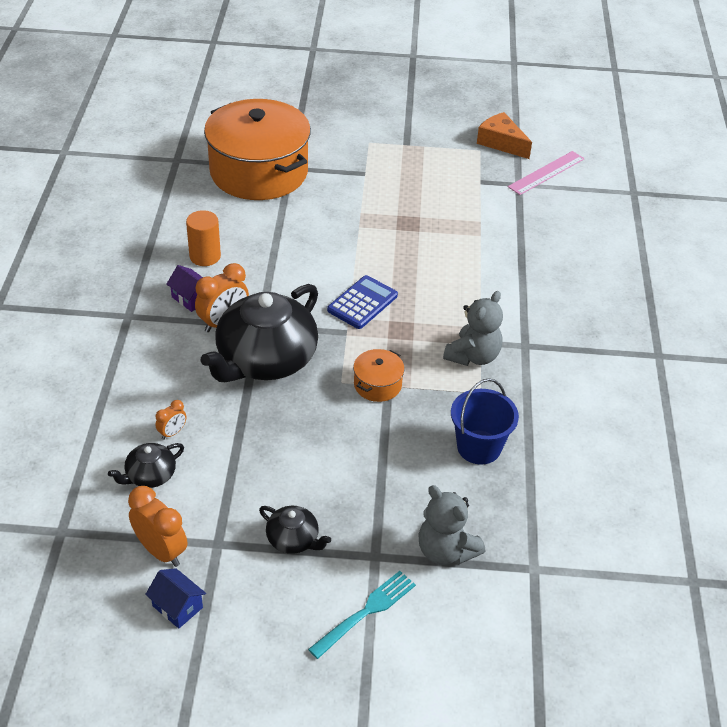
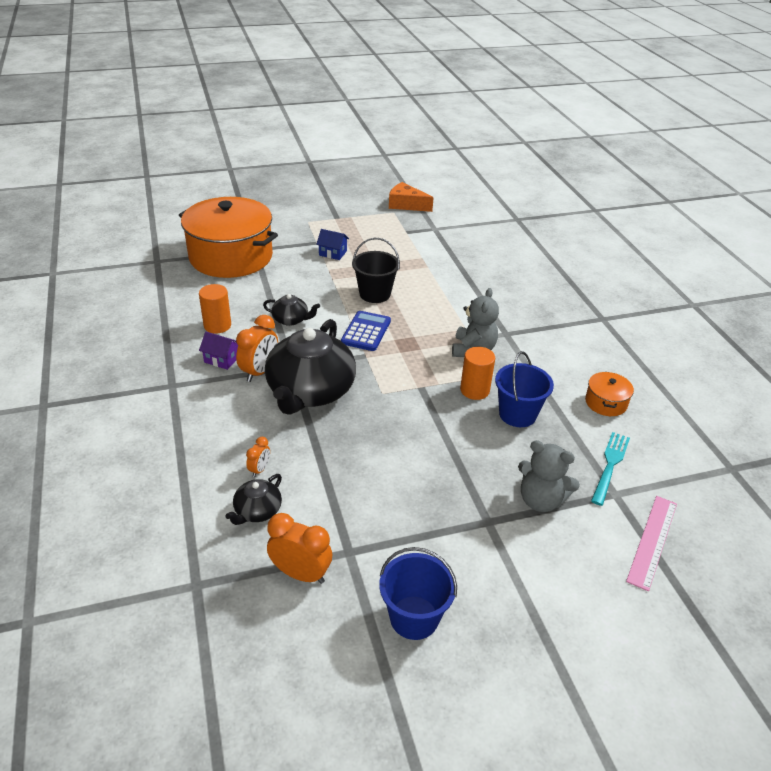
camera: 20 degrees left, 5 degrees down
(177, 607) = (341, 619): blue house -> blue house (332, 253)
(246, 627) = (414, 617): none -> blue bucket
(293, 539) = (413, 528): black teapot -> black teapot (291, 319)
(366, 612) = (507, 570): turquoise fork -> turquoise fork (610, 465)
(377, 384) = (412, 388): orange pot -> orange pot (606, 402)
(397, 257) = (375, 294): none -> black bucket
(446, 406) = (474, 390): none -> orange cylinder
(546, 173) = (450, 218): pink ruler -> pink ruler (652, 541)

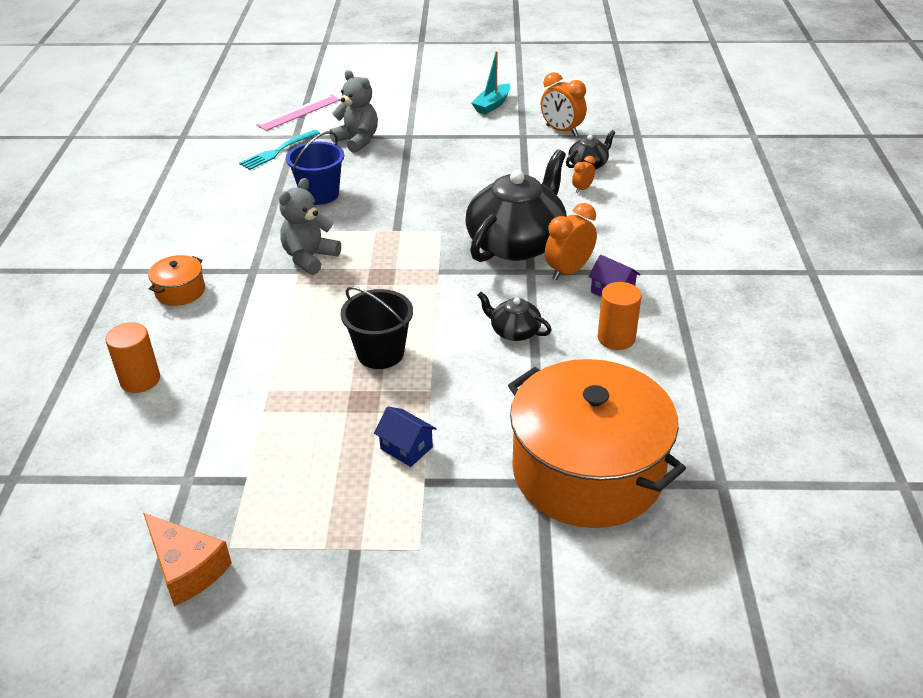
camera: 160 degrees left, 0 degrees up
(366, 331) = (422, 299): blue calculator -> none
(414, 617) = (492, 105): blue bucket -> turquoise boat
(474, 390) = (343, 219): orange cylinder -> orange cylinder (140, 380)
(606, 402) = (225, 191): orange pot -> orange pot (180, 291)

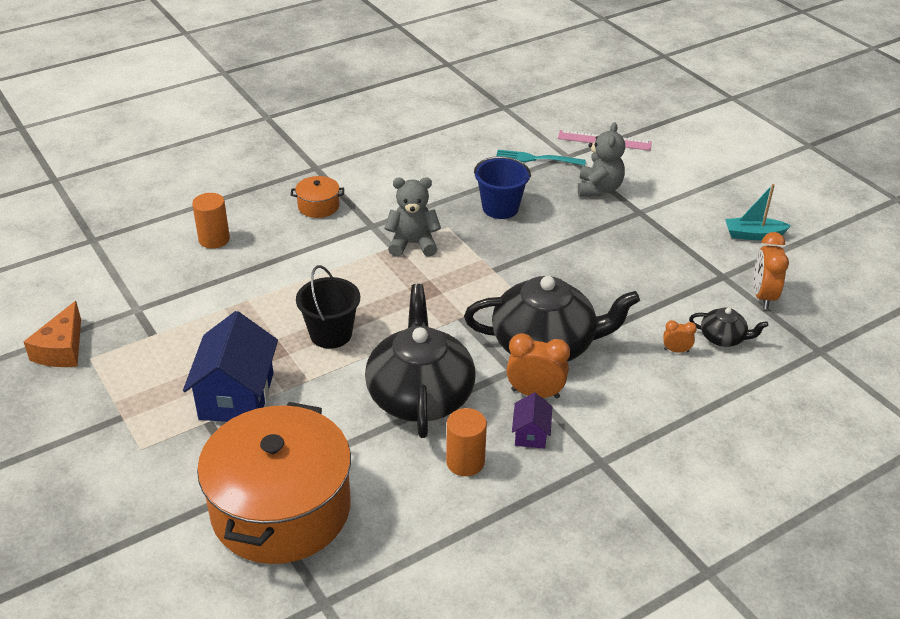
camera: 55 degrees right, 0 degrees up
(406, 448) = (236, 396): blue house -> blue house, size x2.07
(514, 331) = (420, 395): black teapot -> black teapot, size x2.22

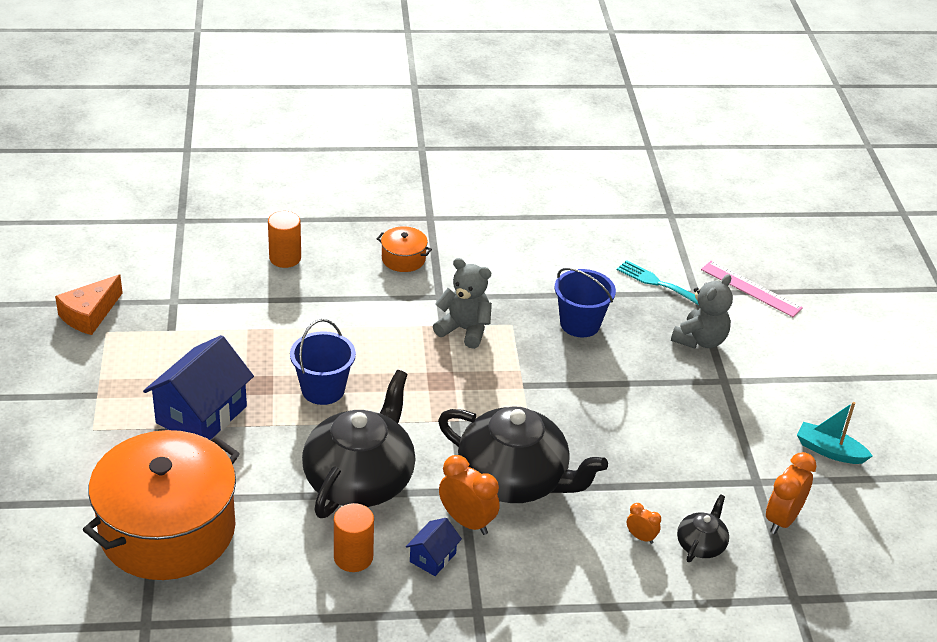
camera: 25 degrees right, 0 degrees up
(331, 334) = (323, 389): black bucket -> blue bucket
(531, 434) = (433, 557): purple house -> blue house
(723, 338) = (701, 544): black teapot -> black teapot turned 105 degrees counterclockwise

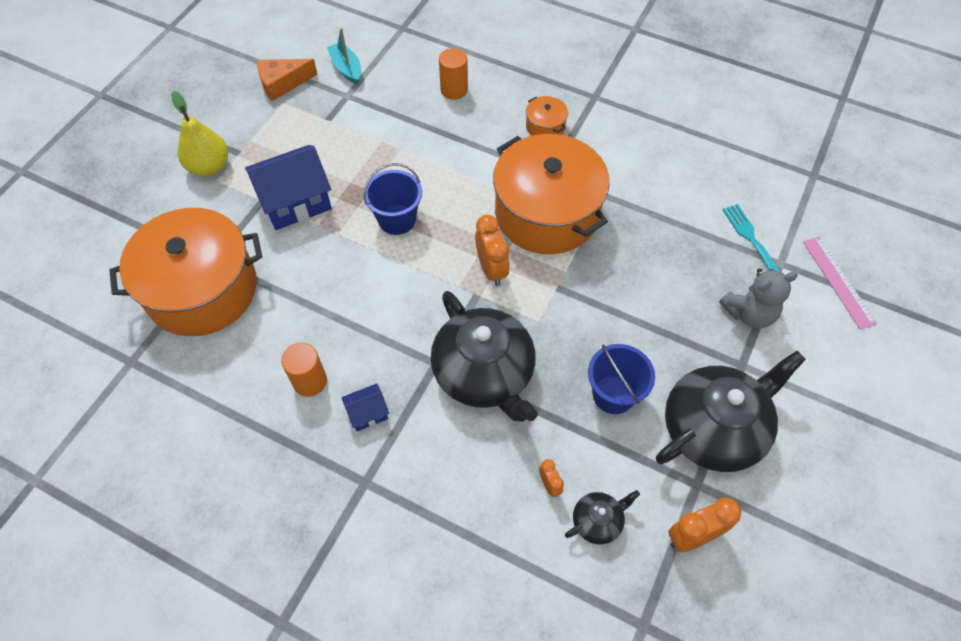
camera: 35 degrees right, 20 degrees up
(74, 420) = (209, 167): none -> yellow pear
(360, 479) = (365, 313): black teapot -> black teapot (714, 428)
(464, 330) = (546, 213): grey teddy bear -> orange pot
(467, 521) = (418, 394): orange clock -> orange clock (491, 269)
(580, 324) = (649, 249): blue bucket -> blue bucket (613, 394)
(829, 451) = (793, 488): turquoise boat -> turquoise boat (346, 68)

